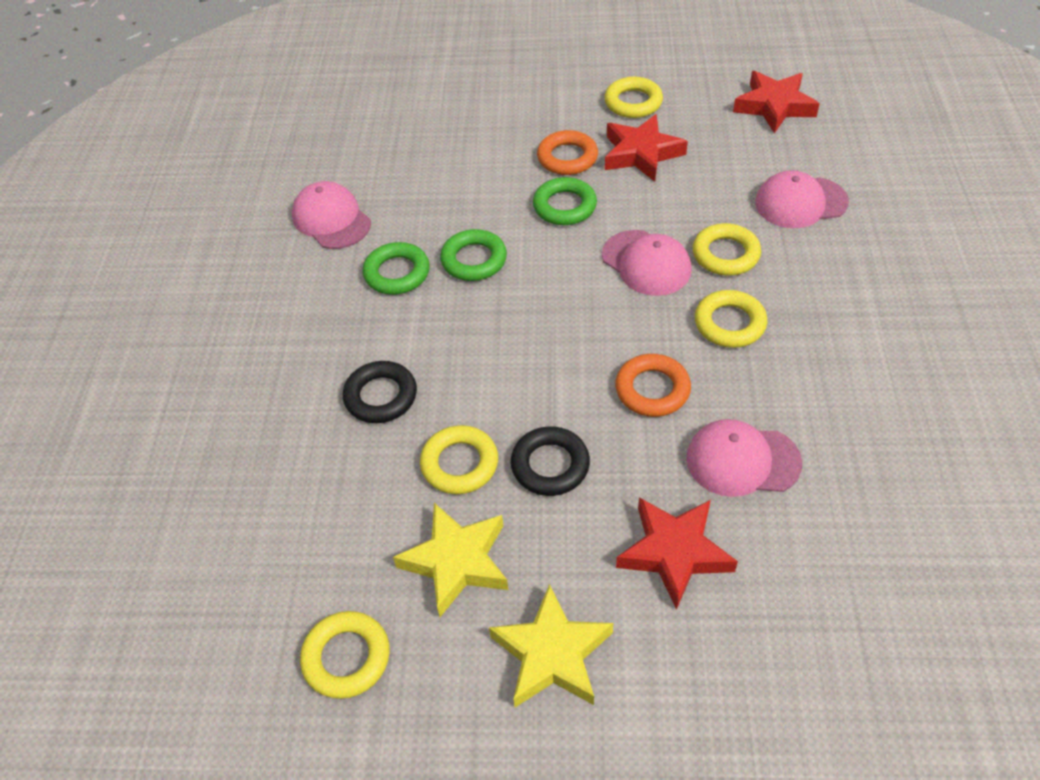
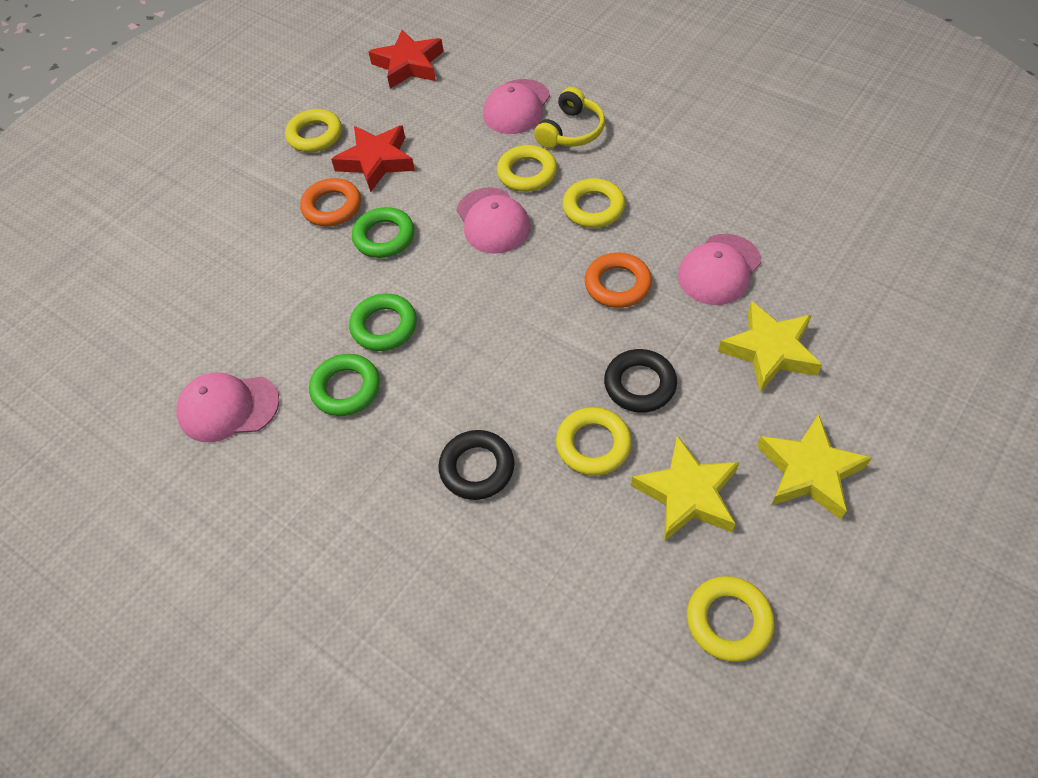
camera: 55 degrees left, 5 degrees up
(646, 263) = (493, 221): pink cap -> pink cap turned 75 degrees clockwise
(674, 552) = (769, 351): red star -> yellow star
(811, 256) = (571, 131): none -> yellow headphones

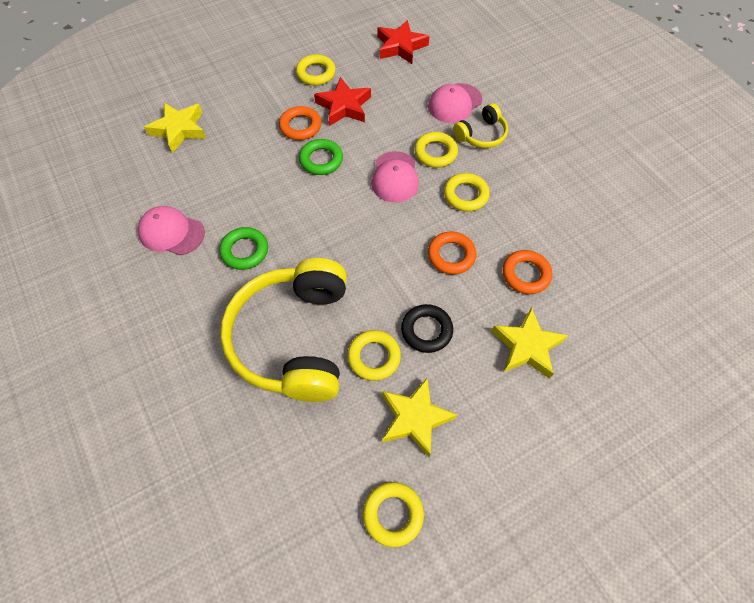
camera: 20 degrees right, 5 degrees up
(384, 326) = (289, 220): green ring -> none
(477, 468) = (294, 338): black ring -> yellow headphones
(719, 269) = (525, 274): pink cap -> orange ring
(809, 471) = (504, 442): yellow star -> yellow star (179, 129)

